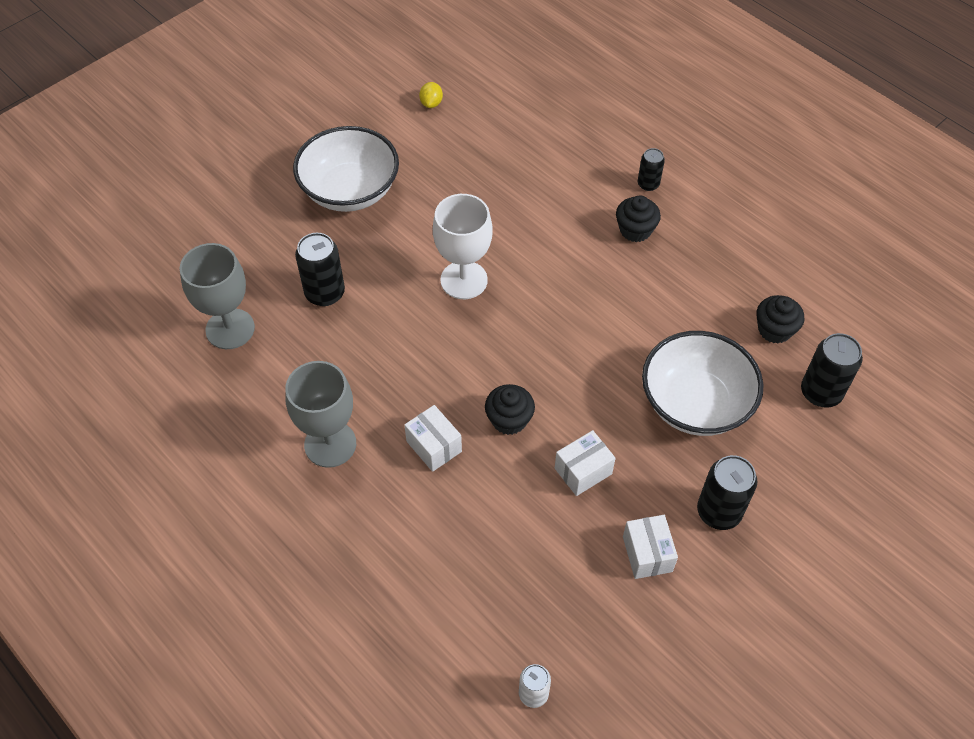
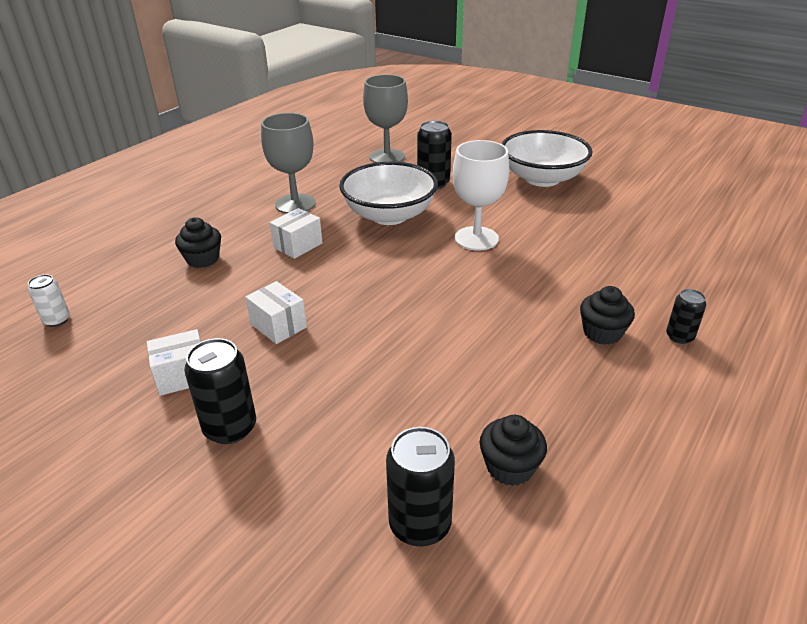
camera: 80 degrees right, 20 degrees down
(431, 103) = (672, 199): yellow lemon -> none
(509, 420) = (330, 278): black cupcake -> black cupcake (203, 259)
(695, 403) = (374, 398): white bowl -> white bowl (389, 215)

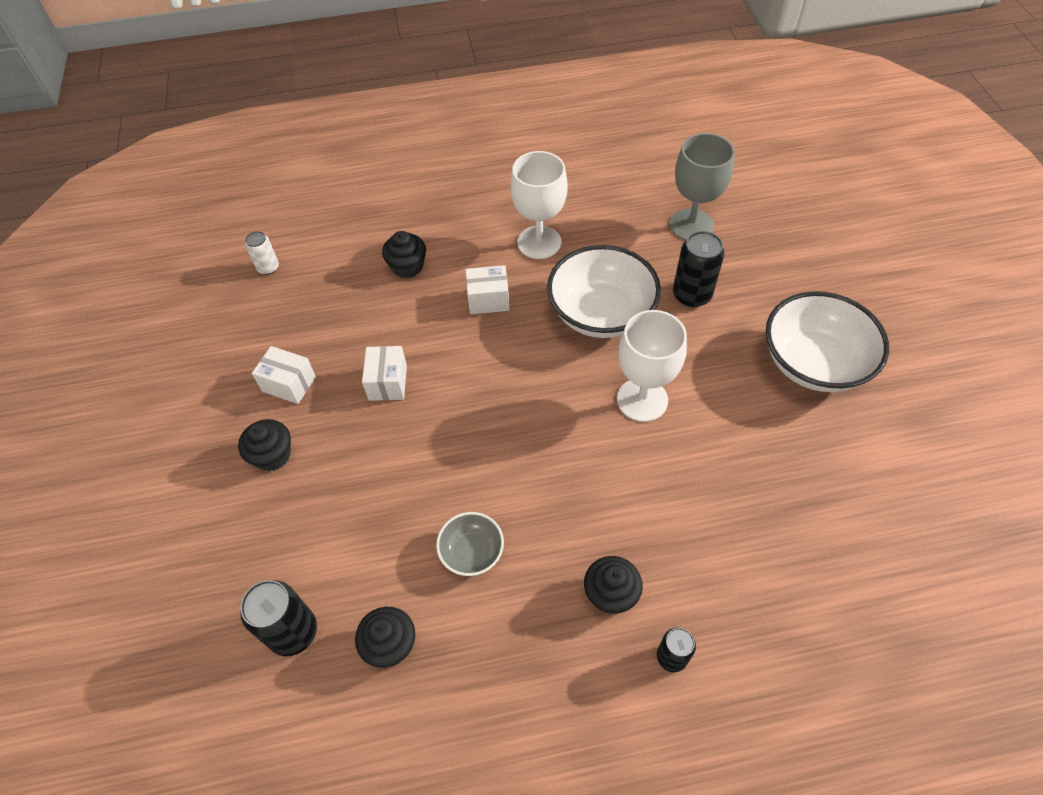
camera: 45 degrees right, 20 degrees up
(230, 428) = (272, 455): black can -> black cupcake
(295, 204) = (539, 242): grey goblet -> white goblet
(486, 373) = (472, 552): none -> grey bowl

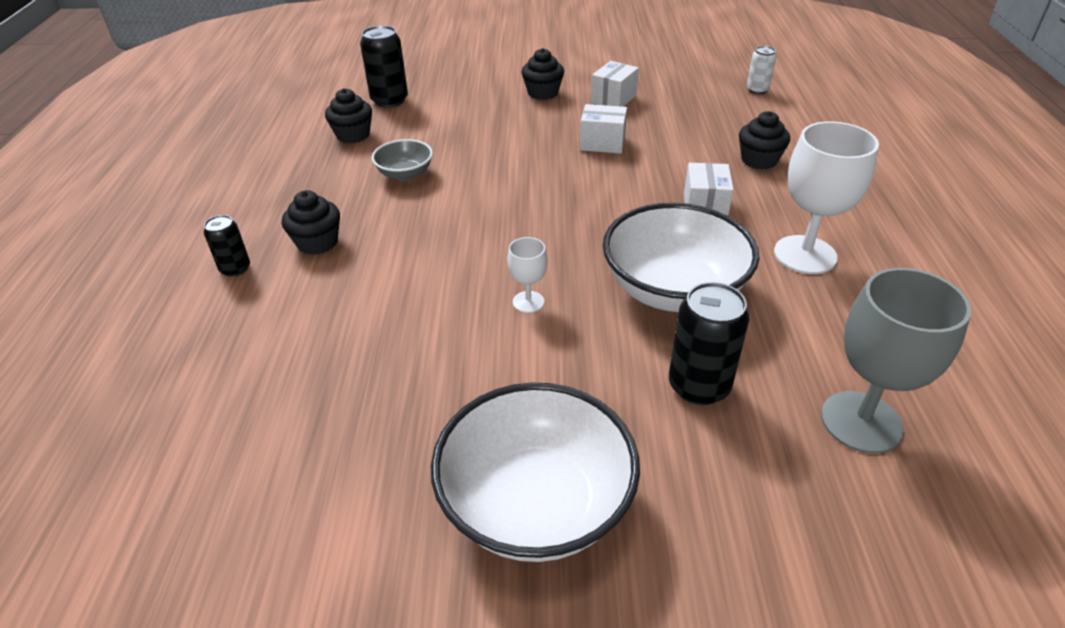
camera: 100 degrees right, 15 degrees down
(642, 400) = (528, 302): white goblet -> white goblet, size x0.49

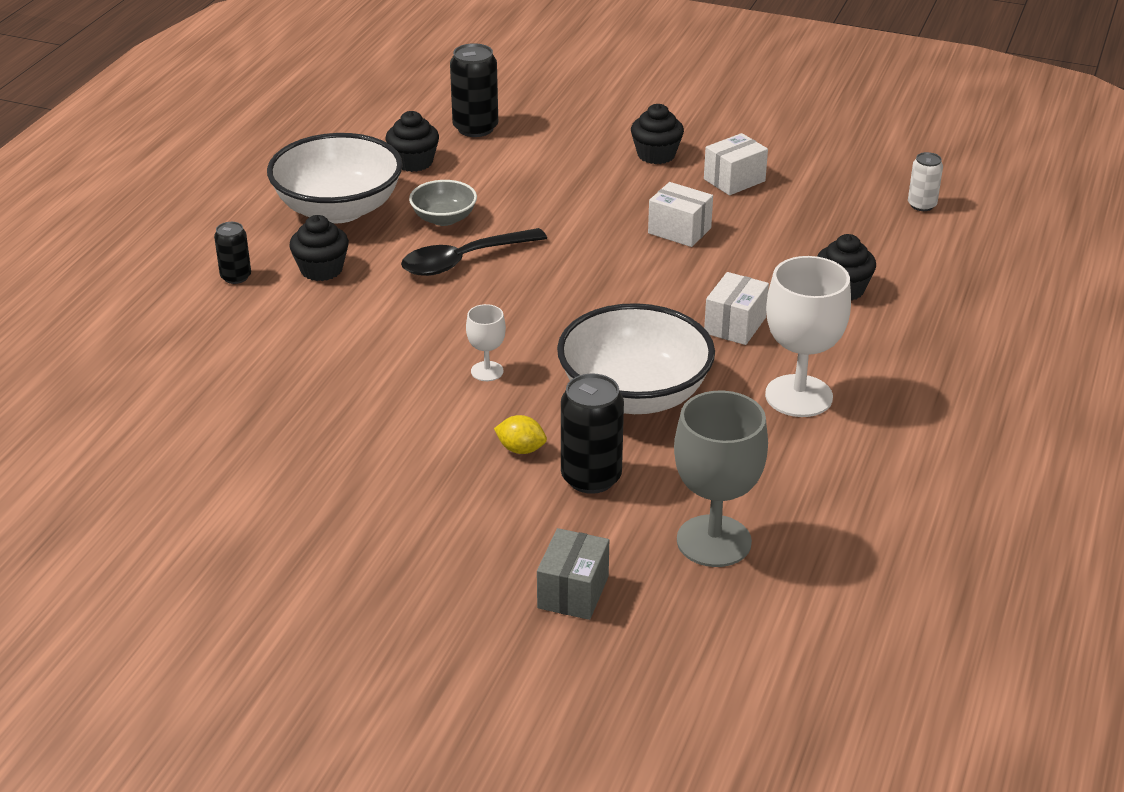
camera: 20 degrees right, 5 degrees down
(443, 205) = (463, 261): none -> black spoon
(536, 503) = (390, 521): white bowl -> white bowl (338, 209)
(613, 374) = (521, 449): none -> yellow lemon
(783, 533) = (573, 592): none -> grey box

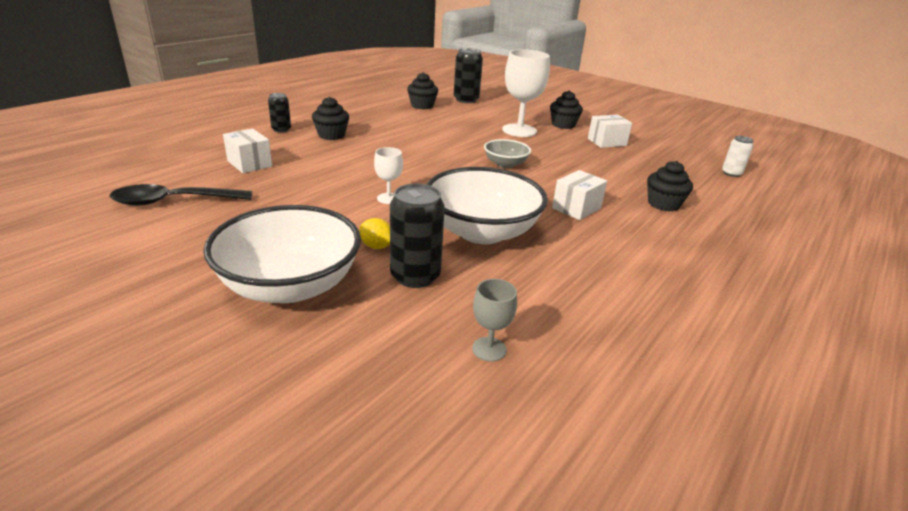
camera: 15 degrees right, 5 degrees down
(338, 209) = (365, 115): white bowl -> white bowl (290, 285)
(444, 218) = (420, 128): grey bowl -> grey bowl (505, 164)
(463, 261) = (417, 146): black spoon -> black spoon (173, 201)
(573, 592) = (337, 361): grey box -> none
(679, 231) = (561, 157): white box -> white box (249, 164)
(714, 541) = (489, 349): grey goblet -> grey goblet, size x0.49
(798, 396) = (609, 258): white goblet -> white goblet (519, 130)

